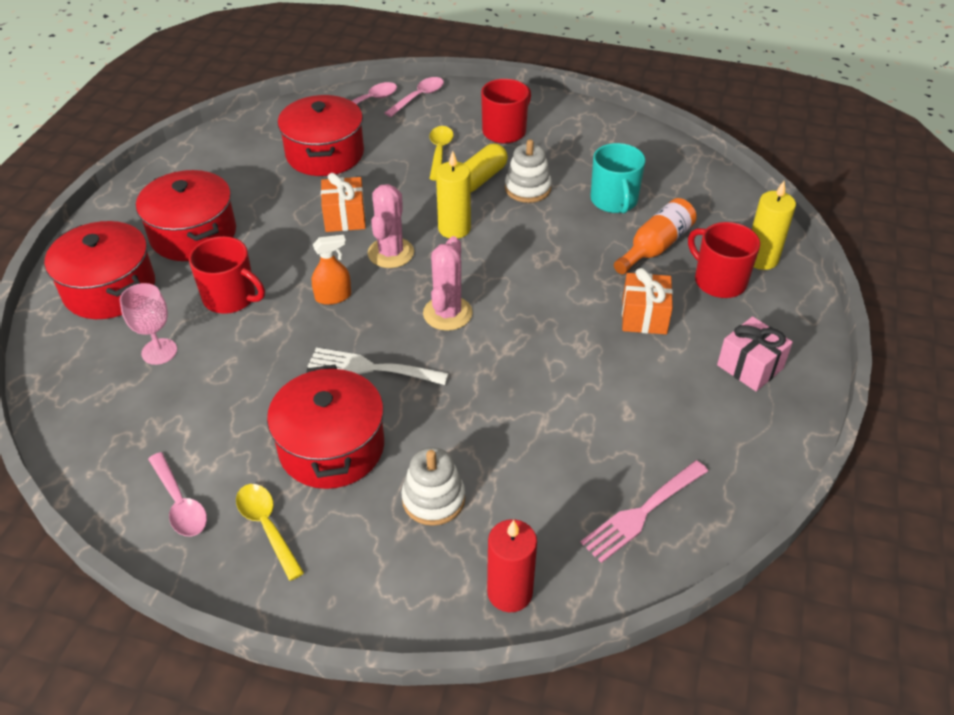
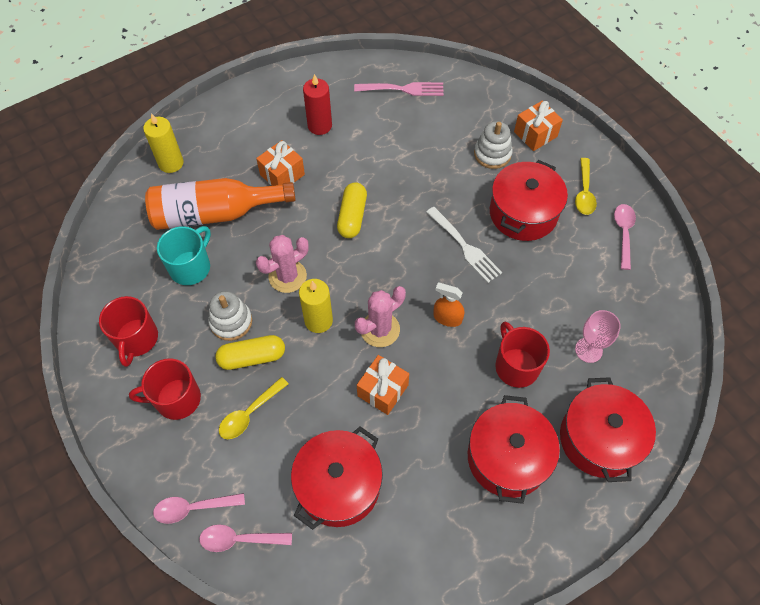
camera: 140 degrees left, 15 degrees up
(398, 572) = (535, 134): none -> orange gift
(447, 313) = (388, 254): pink cactus -> pink cactus (287, 276)
(509, 592) = (493, 97): red candle -> red candle (319, 126)
(523, 323) = (352, 216): none -> yellow capsule
(655, 247) = (215, 213): orange bottle -> orange bottle, size x1.59
(718, 281) = (213, 167): red mug -> red mug (136, 339)
(750, 367) = (268, 113): pink gift -> none

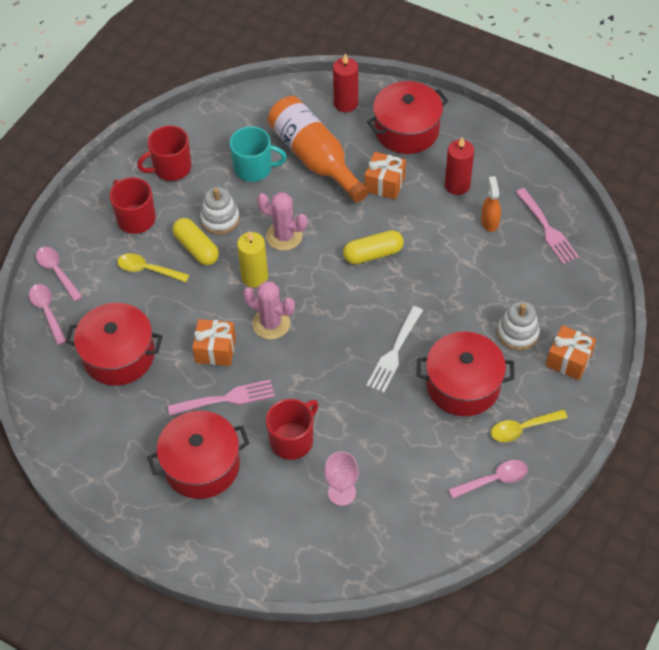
camera: 65 degrees right, 5 degrees down
(171, 163) = (345, 103): yellow candle -> red candle
(443, 404) = (226, 398): none -> pink fork
(447, 318) = (311, 368): orange spray bottle -> orange spray bottle (489, 221)
(599, 439) = (256, 531): red pot -> red pot (406, 130)

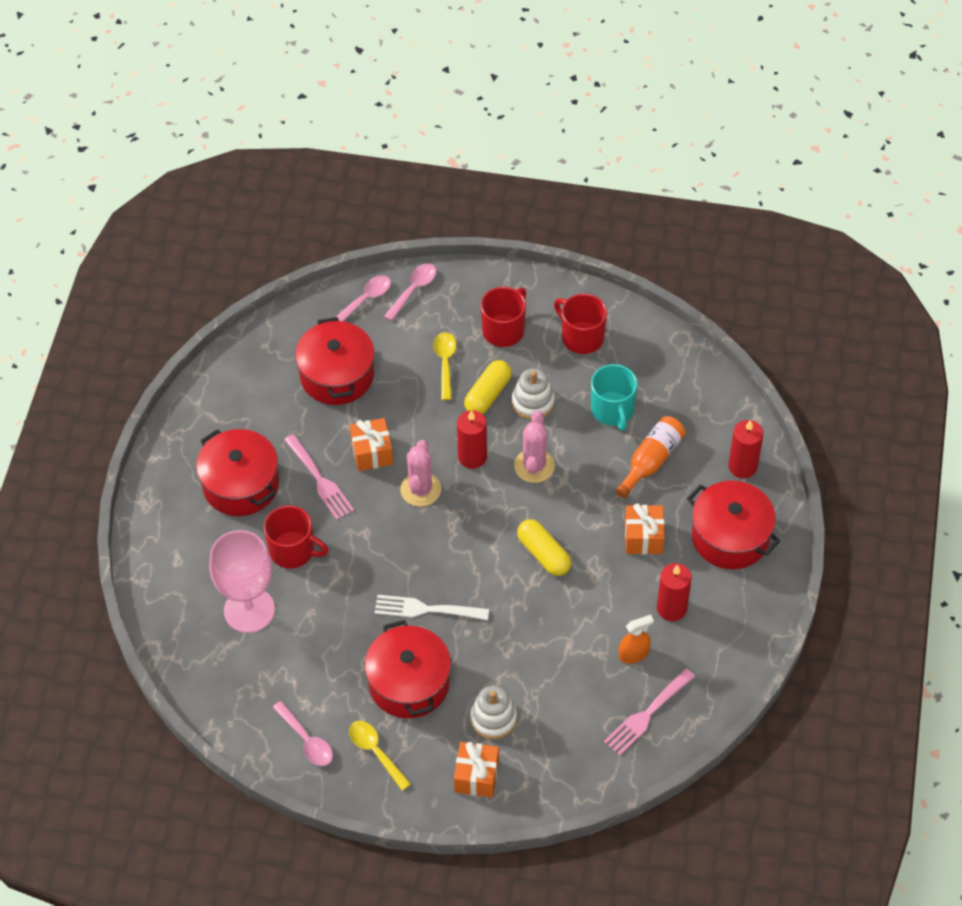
camera: 70 degrees right, 0 degrees up
(255, 277) = (472, 457): yellow candle -> red candle
(315, 158) = (651, 461): orange bottle -> orange bottle, size x0.63
(342, 492) = (249, 610): pink goblet -> pink goblet, size x1.78

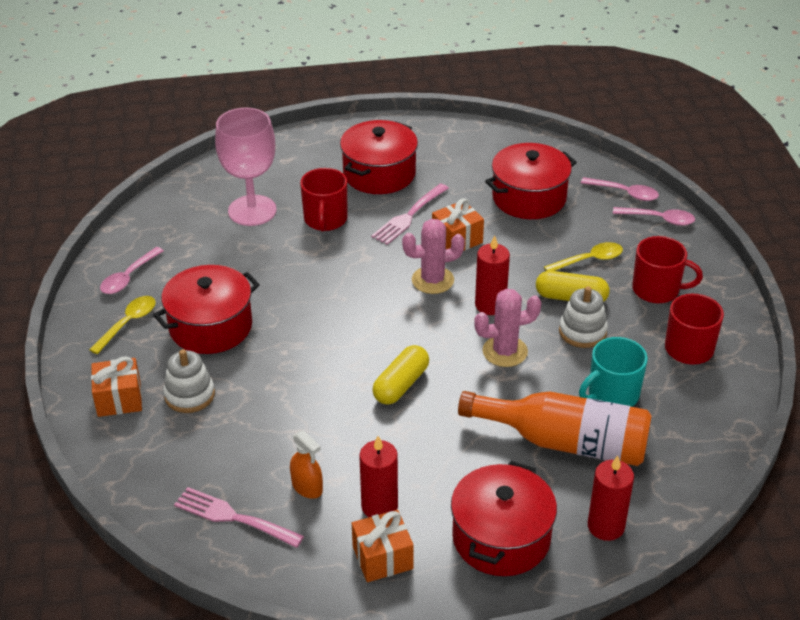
camera: 70 degrees right, 15 degrees down
(426, 609) = (298, 317): white fork -> none
(643, 537) = (461, 459): orange gift -> orange gift (382, 558)
(651, 461) = (565, 442): orange bottle -> orange bottle, size x1.59

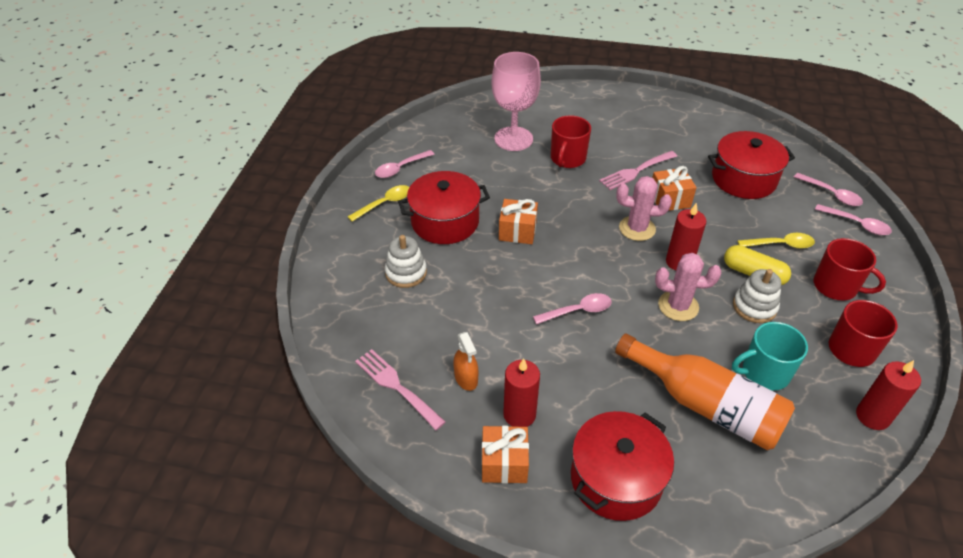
camera: 20 degrees right, 5 degrees up
(119, 399) = (352, 261): orange gift -> orange gift (517, 231)
(379, 173) = (624, 132): red pot -> none
(401, 385) = (578, 311): yellow capsule -> pink spoon
(606, 526) = (718, 499): red candle -> red candle (872, 416)

